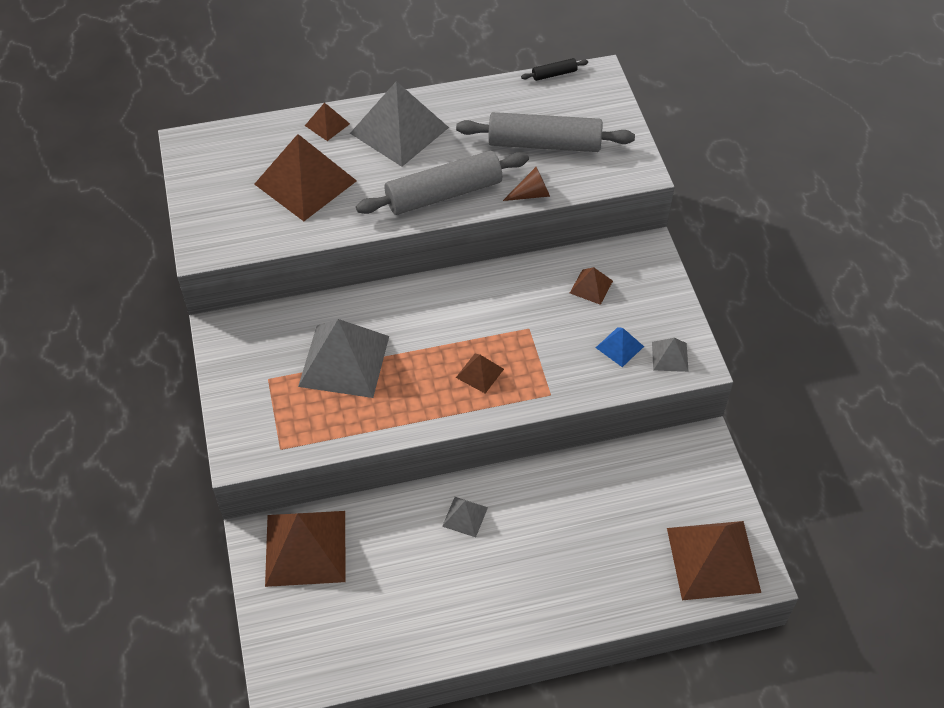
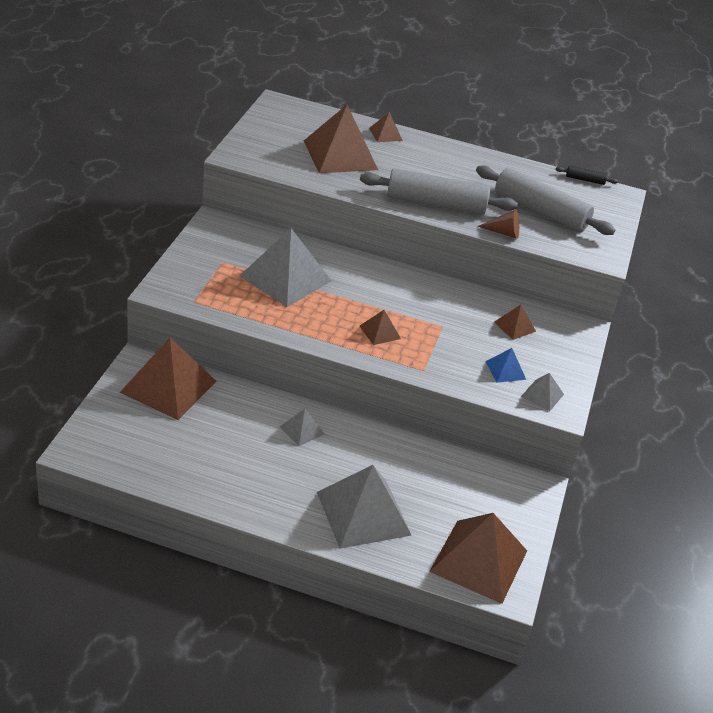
camera: 25 degrees right, 15 degrees down
(399, 130) = (435, 158): grey pyramid -> grey pyramid (363, 513)

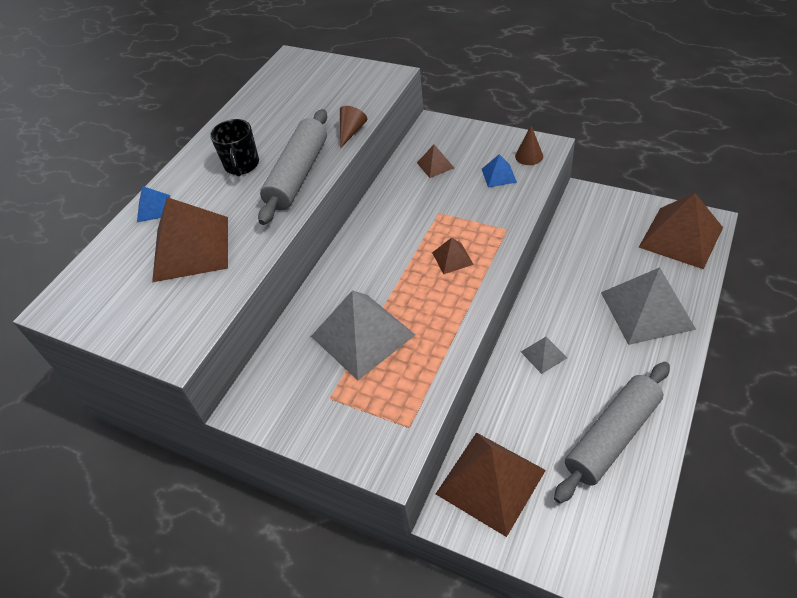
camera: 70 degrees left, 10 degrees up
(385, 134) = (153, 208): brown pyramid -> blue pyramid
(445, 173) = (242, 165): none -> black mug
(540, 211) = (315, 106): grey rolling pin -> grey rolling pin (612, 437)
(542, 395) = (529, 156): grey pyramid -> brown cone
(585, 180) = (263, 76): black rolling pin -> none

